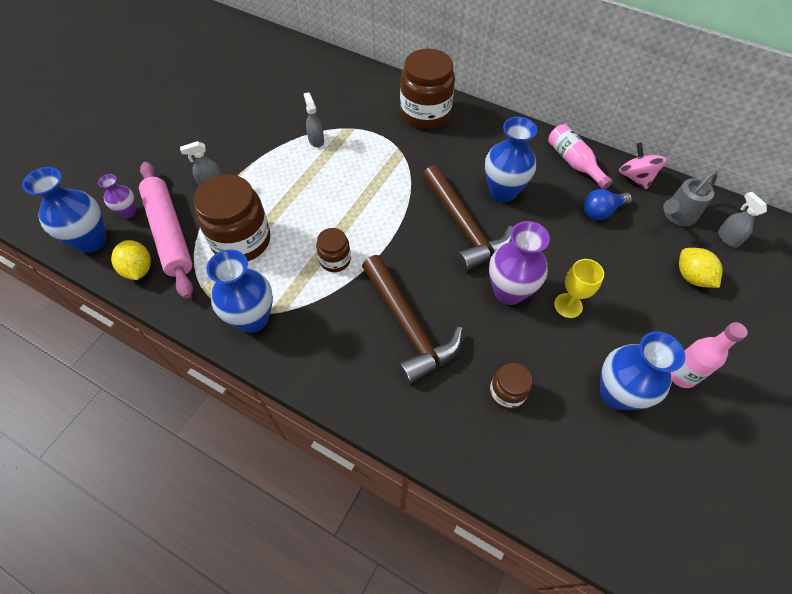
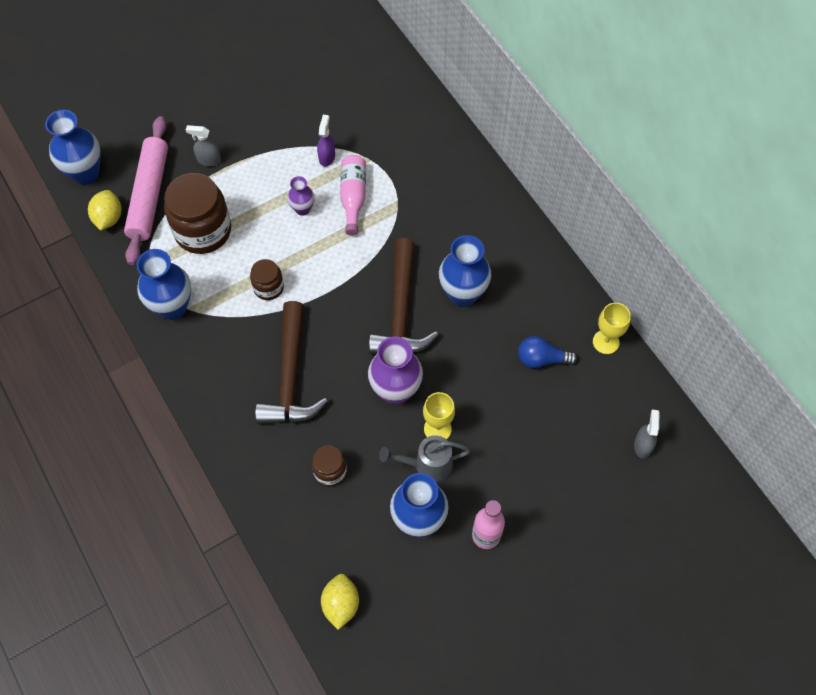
camera: 30 degrees right, 5 degrees up
(128, 212) = (127, 158): purple vase -> purple vase (302, 209)
(316, 140) = (327, 157): grey spray bottle -> purple spray bottle
(425, 113) = (450, 174): brown jar -> none
(574, 163) = (557, 297): pink bottle -> pink bottle (353, 197)
(635, 177) = (606, 342): pink spinning top -> yellow goblet
(677, 216) = (612, 399): grey watering can -> grey watering can (427, 465)
(691, 277) = (572, 462): yellow lemon -> yellow lemon (341, 604)

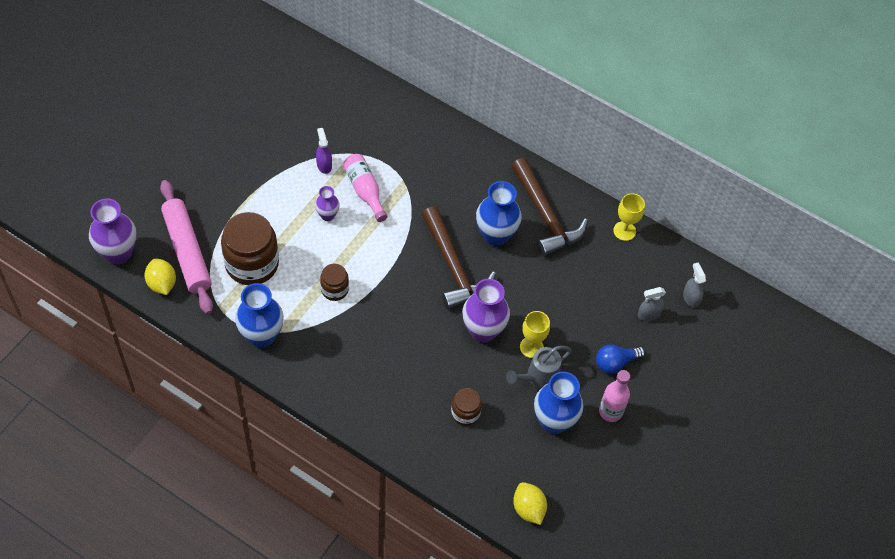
camera: 30 degrees left, 5 degrees down
(85, 173) = (118, 253): blue vase -> purple vase
(208, 160) = (223, 203): grey spray bottle -> grey spray bottle (648, 314)
(290, 376) = (392, 353): brown hammer -> brown hammer (545, 216)
(541, 359) = (583, 263): blue light bulb -> blue light bulb (615, 363)

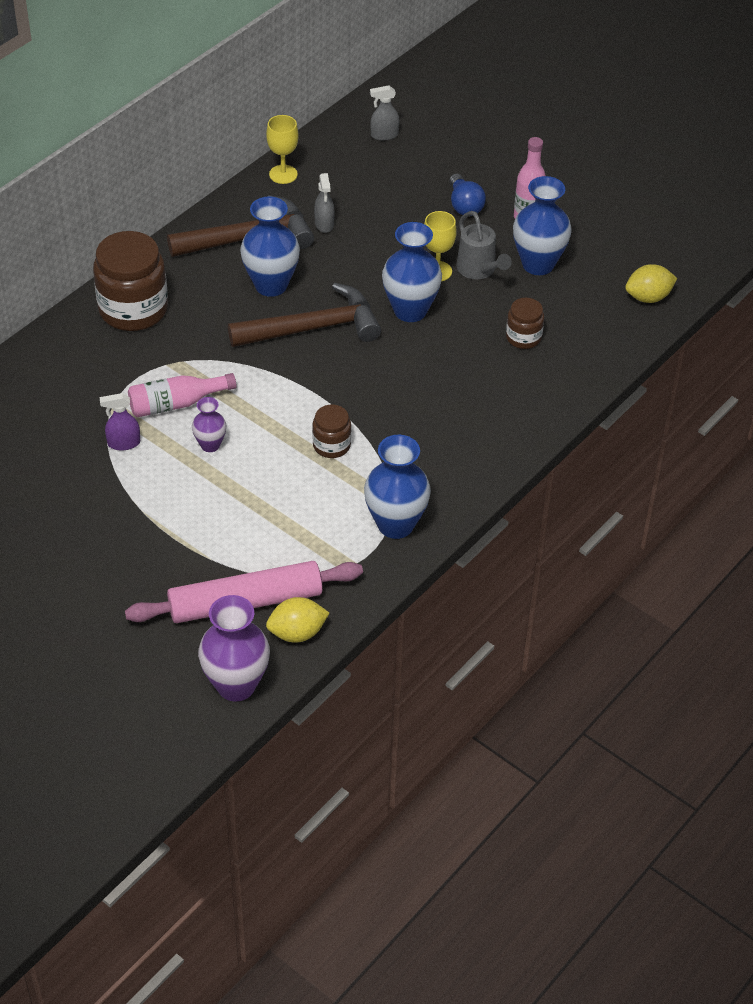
camera: 80 degrees left, 10 degrees down
(252, 264) = (278, 530): brown jar -> brown jar (133, 309)
(483, 331) = (410, 310): purple vase -> blue vase
(648, 314) = (402, 171): grey spray bottle -> grey spray bottle (324, 224)

